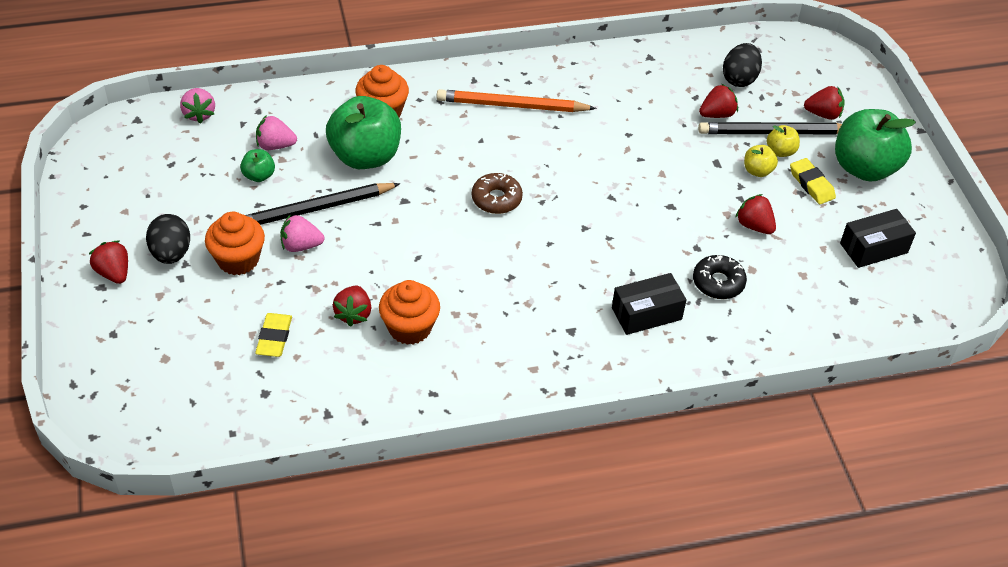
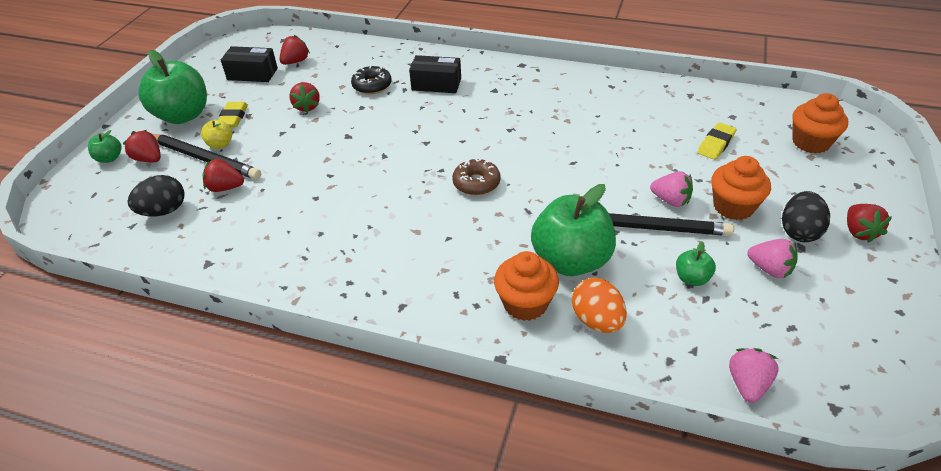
camera: 145 degrees left, 5 degrees down
(275, 145) = (663, 306): pink strawberry -> pink strawberry (769, 269)
(322, 119) = (597, 320): none -> orange egg
(353, 314) = (646, 141): red strawberry -> red strawberry (295, 61)
(410, 328) = (607, 121): orange cupcake -> orange cupcake (810, 142)
(512, 105) = (389, 261): orange pencil -> none
(757, 171) = (256, 137): yellow apple -> none
(859, 102) = (109, 158): none -> green apple

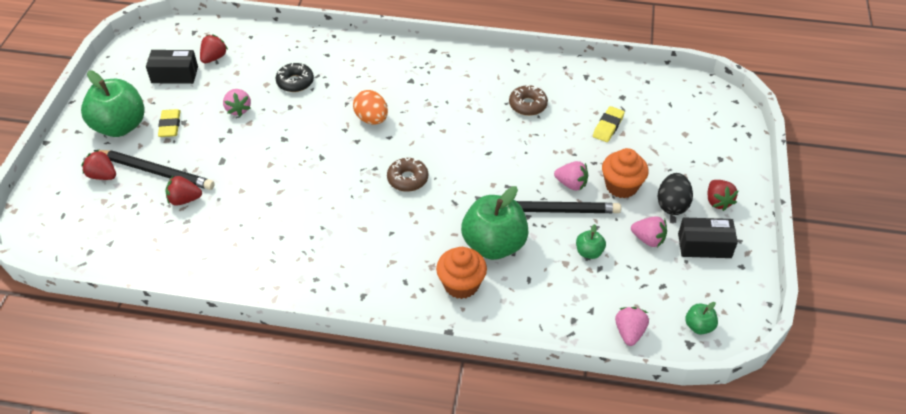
camera: 10 degrees left, 5 degrees up
(109, 158) = (64, 177): green apple -> green apple (699, 326)
(164, 211) = (135, 227): black egg -> none
(220, 144) = (166, 155): yellow apple -> none
(307, 107) = (238, 109): red strawberry -> pink strawberry
(436, 84) = (356, 77): black box -> black box (704, 245)
(597, 320) = (518, 293): orange egg -> orange egg (371, 119)
(622, 118) = (528, 105): none -> brown donut
(810, 142) = (686, 120): orange cupcake -> none

